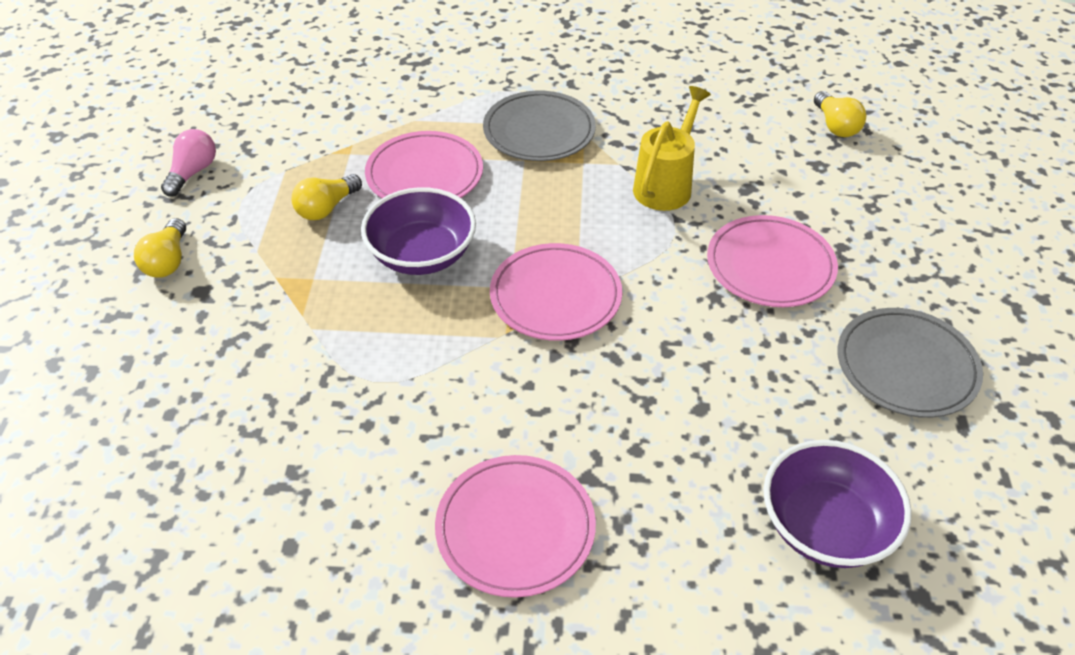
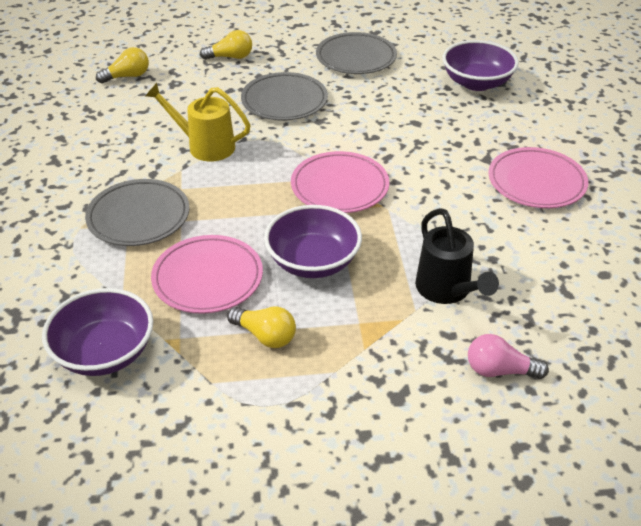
camera: 100 degrees left, 5 degrees down
(168, 261) = (366, 438): yellow light bulb -> yellow light bulb (230, 57)
(192, 173) = (225, 465): pink light bulb -> pink light bulb (499, 370)
(329, 364) = (447, 291): none -> black watering can
(351, 110) = (105, 353): none -> purple bowl
(770, 266) = (284, 101): pink plate -> grey plate

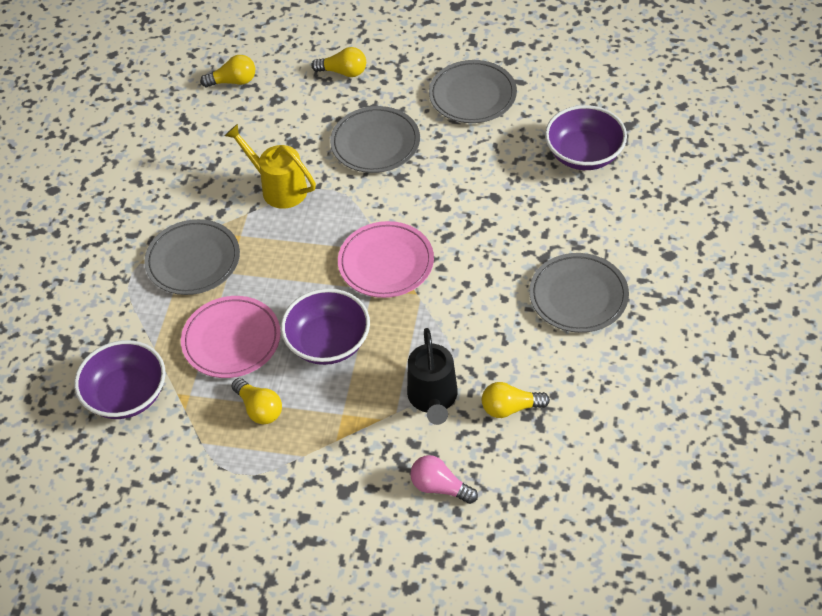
camera: 20 degrees right, 10 degrees up
(529, 283) = (510, 408): none -> yellow light bulb
(536, 182) = (578, 296): pink plate -> grey plate

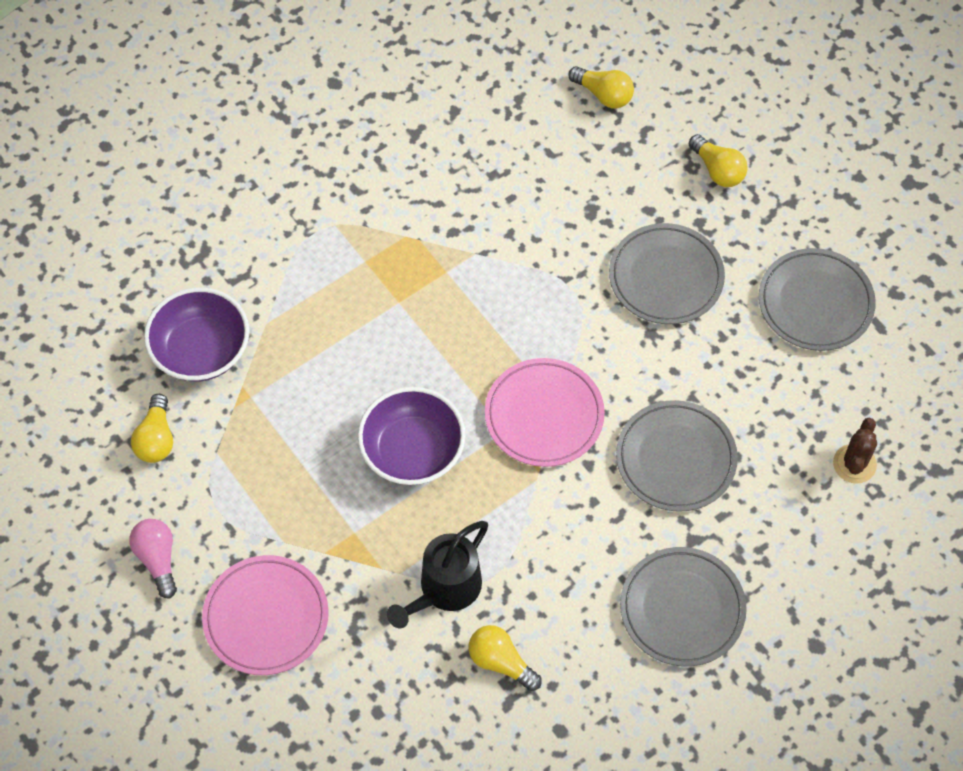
camera: 40 degrees right, 10 degrees up
(193, 261) = (381, 263): grey plate -> grey plate (676, 459)
(231, 340) = (335, 374): pink plate -> pink plate (266, 617)
(259, 409) = (292, 463): yellow light bulb -> yellow light bulb (156, 438)
(278, 188) = (529, 249): yellow watering can -> none
(440, 487) = (363, 679): pink light bulb -> pink light bulb (158, 559)
(584, 154) = (854, 464): purple bowl -> brown cactus

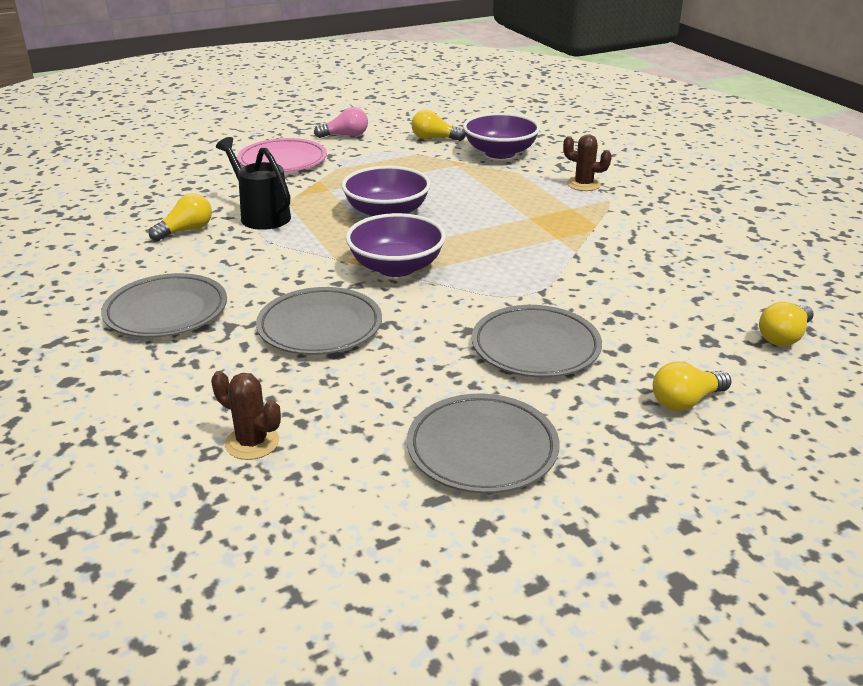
camera: 100 degrees right, 30 degrees down
(295, 251) = (583, 184): none -> brown cactus
(544, 415) = (396, 267): pink plate -> purple bowl

